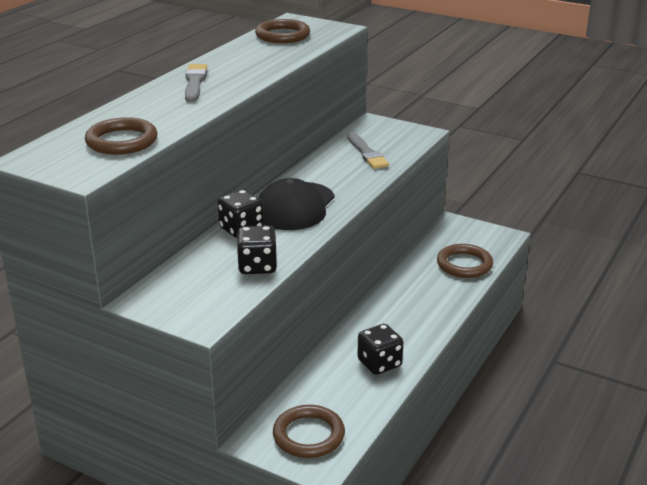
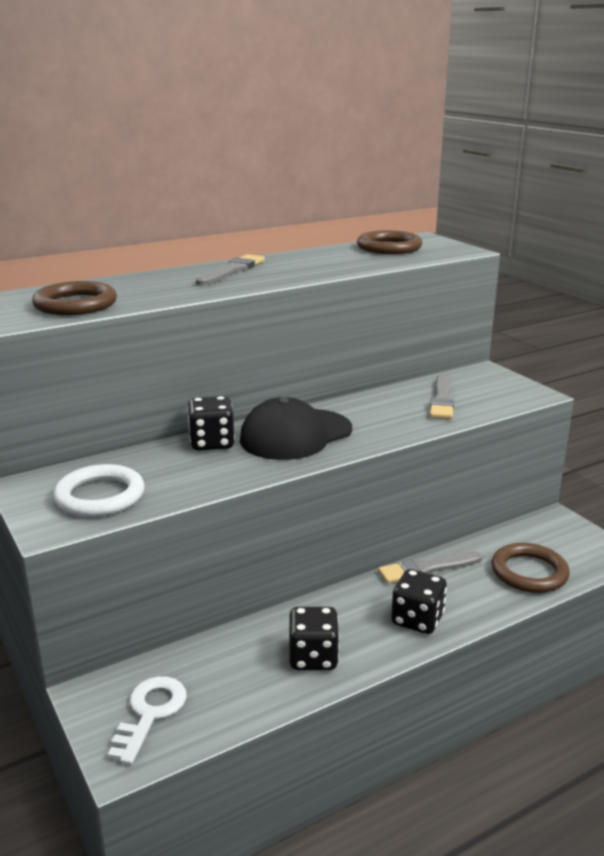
camera: 30 degrees right, 5 degrees down
(210, 291) = (100, 496): none -> white ring
(257, 266) = (179, 485): black dice -> black dice (417, 619)
(308, 435) = (150, 713): brown ring -> white key
(399, 283) = (427, 569): none -> grey brush

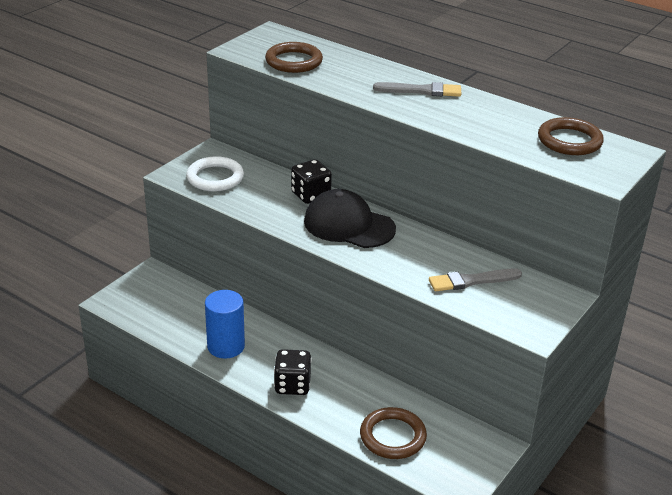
camera: 65 degrees right, 10 degrees up
(150, 713) = (147, 298): white key -> none
(313, 657) = (226, 346): black dice -> blue cylinder
(427, 569) = (360, 378): grey brush -> none

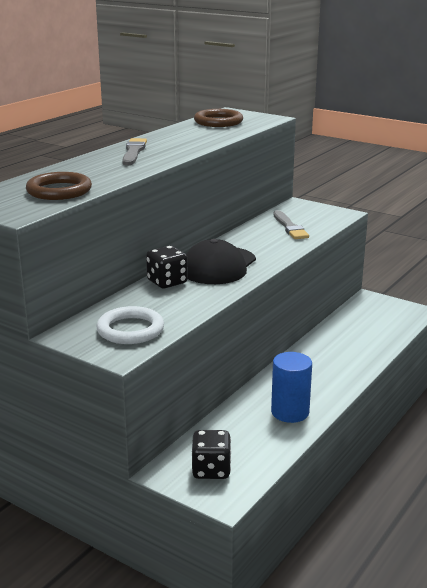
camera: 90 degrees left, 10 degrees down
(292, 385) = (334, 375): black dice -> black dice (211, 470)
(392, 436) = (377, 333): brown ring -> none

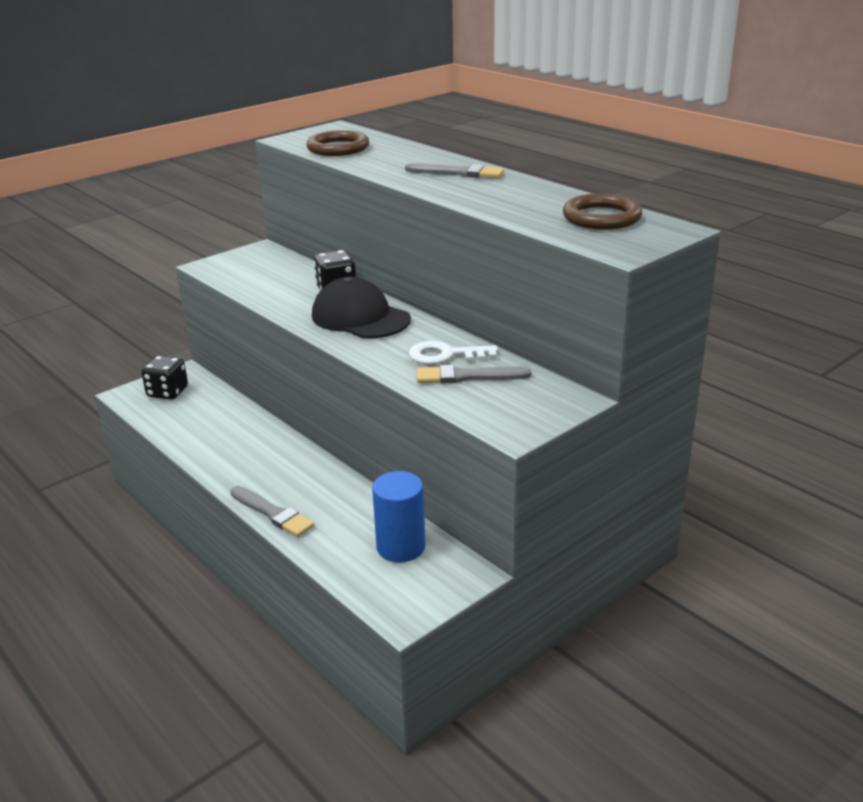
camera: 105 degrees right, 5 degrees up
(130, 330) = (246, 270): white ring -> none
(265, 235) = (445, 355): none -> white key
(290, 412) = (218, 444): blue cylinder -> blue cylinder (401, 547)
(361, 367) = (272, 513): none -> grey brush

